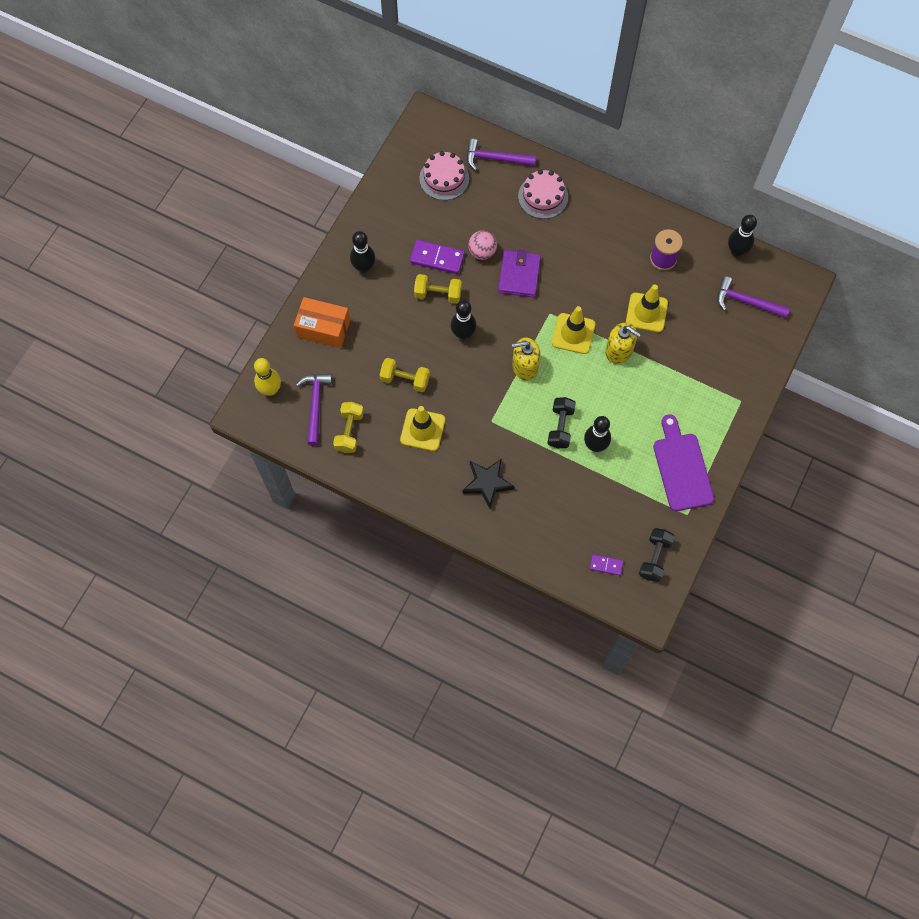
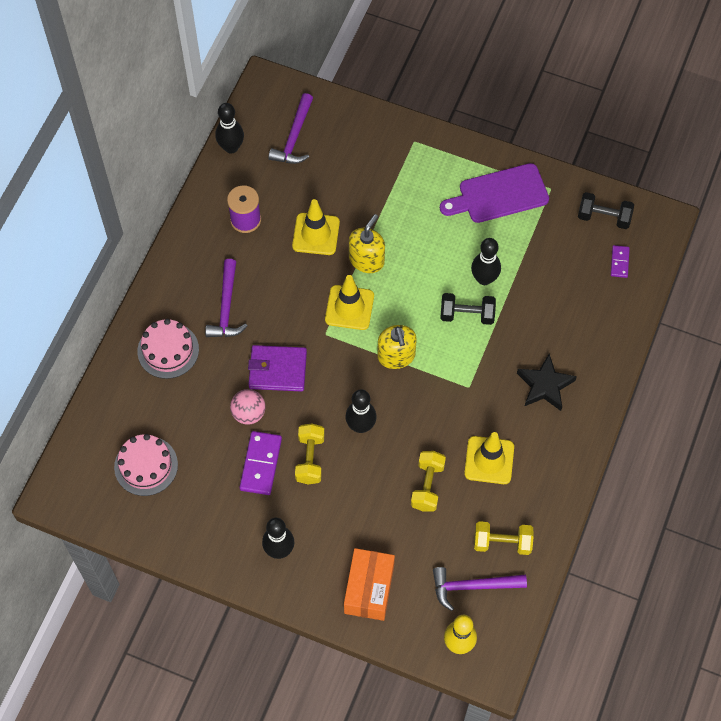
camera: 95 degrees left, 5 degrees down
(495, 159) = (116, 407): purple hammer -> purple hammer (226, 307)

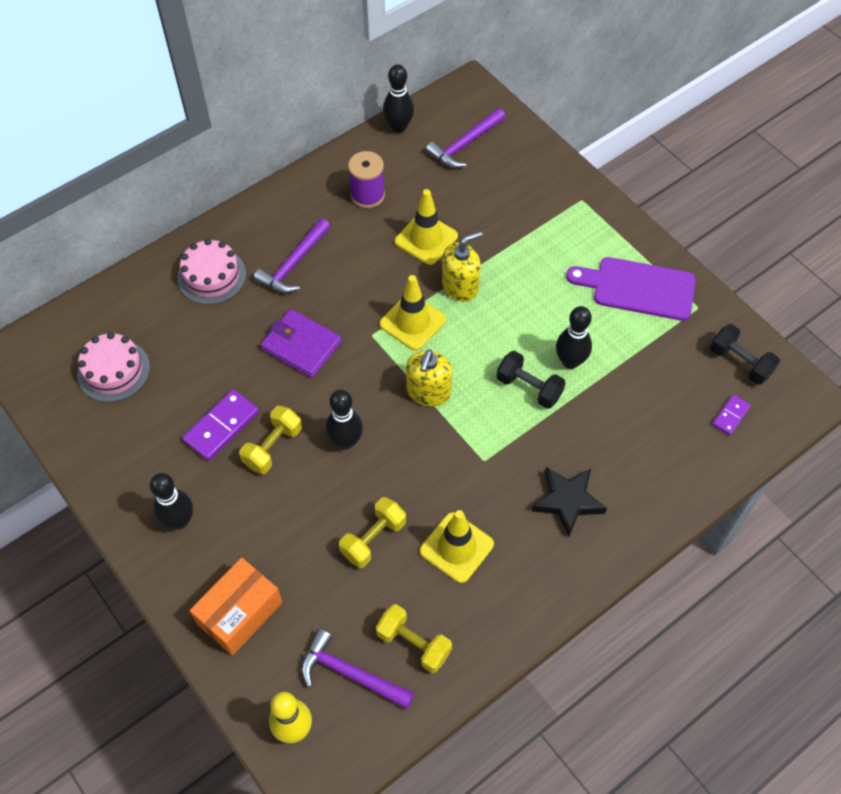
camera: 30 degrees right, 5 degrees down
(249, 413) = (244, 372): pink ball -> none

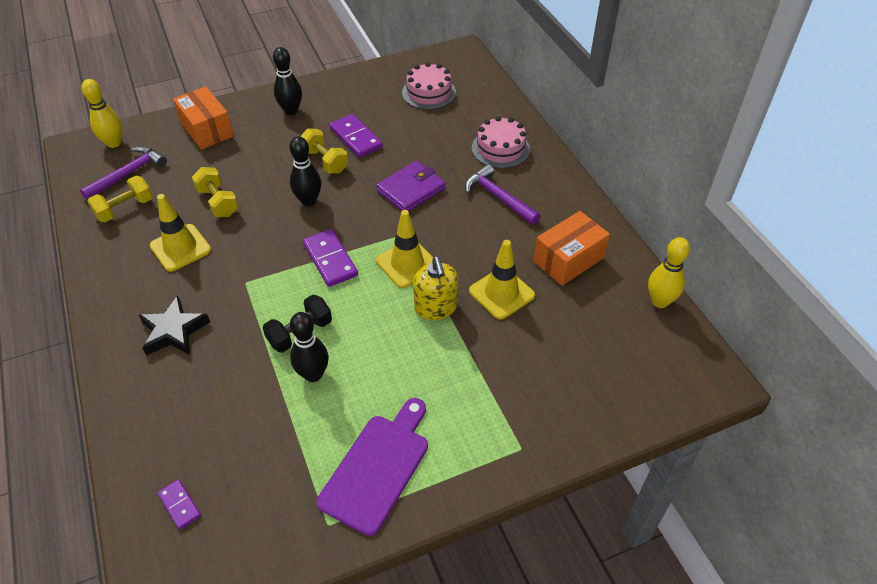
camera: 105 degrees right, 10 degrees down
(367, 195) = (568, 260): purple spool -> orange box
(398, 127) = (659, 301): black bowling pin -> yellow bowling pin
(428, 391) = (330, 260): yellow soap dispenser -> purple domino
(465, 144) = (626, 354): purple hammer -> none
(740, 362) = (237, 543): black dumbbell -> none

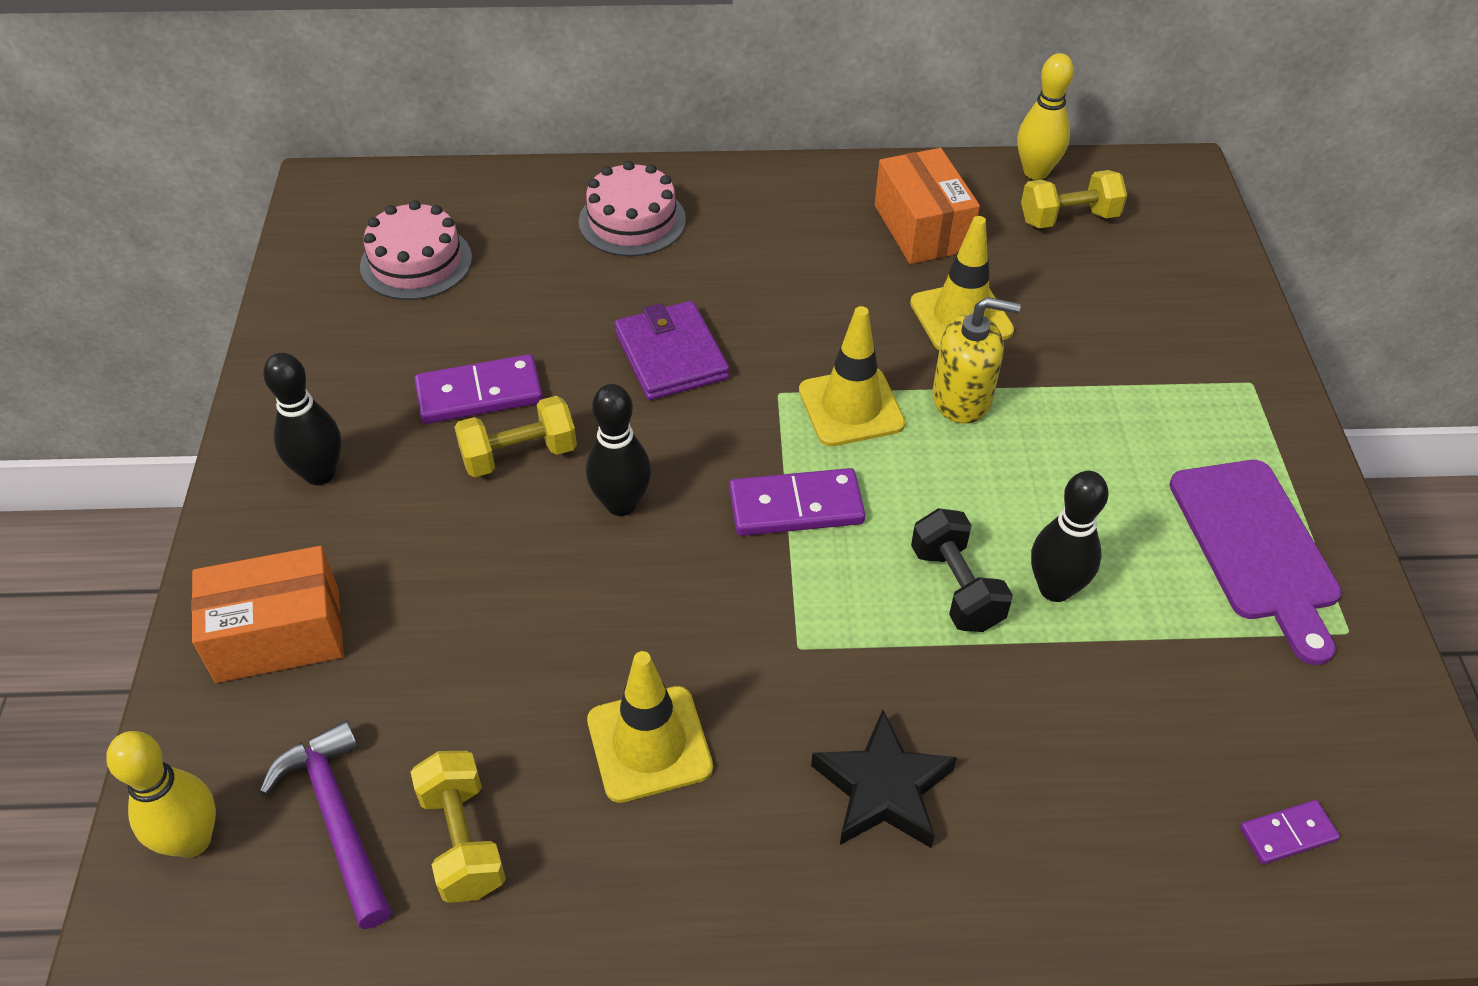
camera: 70 degrees left, 0 degrees up
(218, 202) = (541, 654): yellow dumbbell -> yellow dumbbell (1068, 218)
(377, 467) = (1256, 547): purple cutting board -> purple cutting board turned 150 degrees counterclockwise
(498, 197) = (749, 258): purple hammer -> none

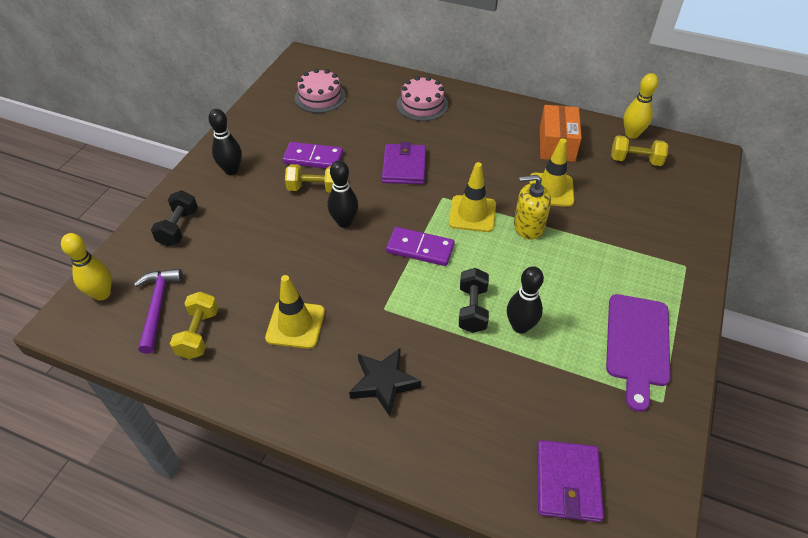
camera: 25 degrees right, 0 degrees up
(278, 635) = (178, 228): orange box -> black dumbbell
(962, 398) = (528, 226): yellow soap dispenser -> yellow soap dispenser turned 150 degrees clockwise
(1287, 834) = (567, 482): purple domino -> purple wallet

